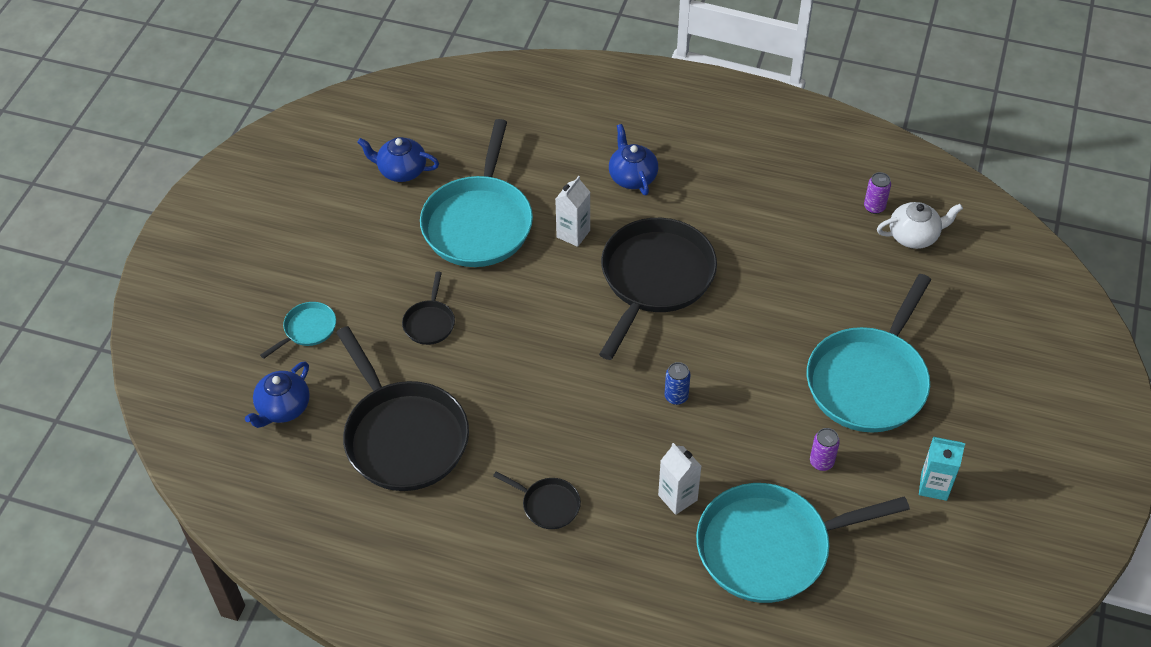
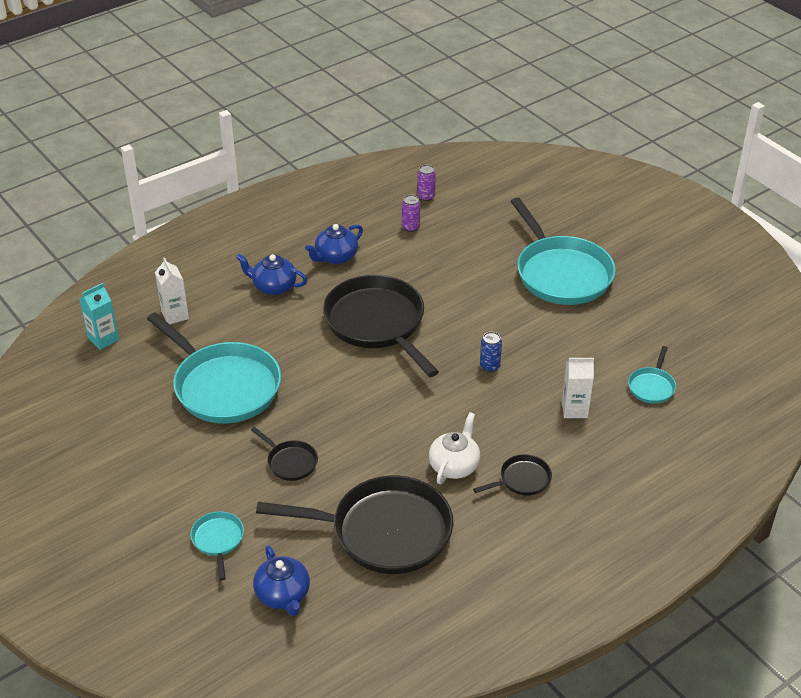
camera: 55 degrees left, 10 degrees down
(401, 171) = (119, 403): blue teapot -> blue teapot (335, 257)
(573, 234) = (291, 342): white carton -> white carton (175, 315)
(770, 547) = (652, 386): turquoise pan -> turquoise pan, size x0.45
(821, 462) = (605, 328): purple can -> purple can (410, 227)
(914, 236) = (467, 194): white teapot -> white teapot (454, 465)
(934, 486) = (666, 290): turquoise carton -> turquoise carton (103, 339)

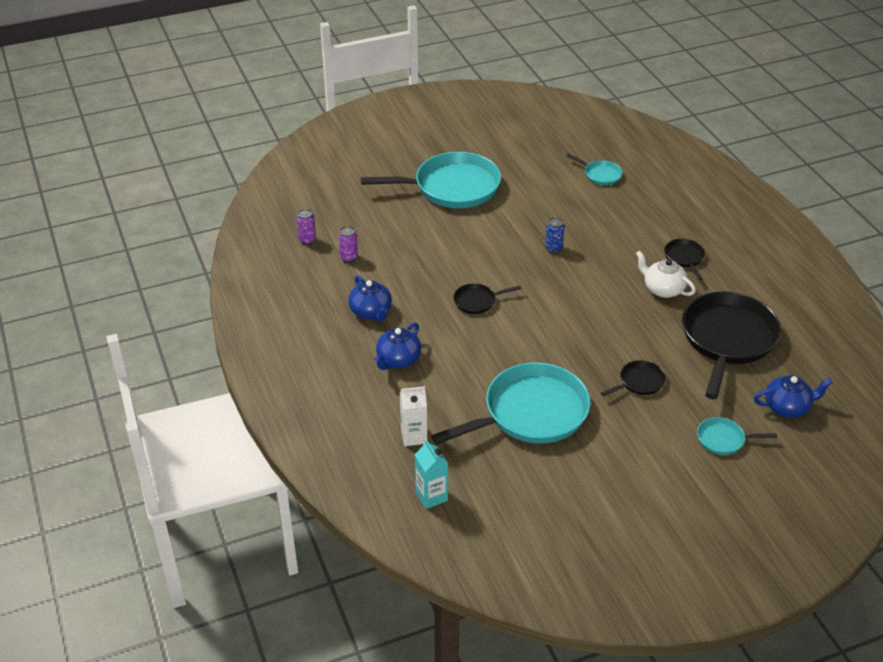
camera: 75 degrees left, 0 degrees up
(377, 323) = (477, 301): black pan -> black pan, size x0.45
(574, 409) = (615, 216): white carton -> none

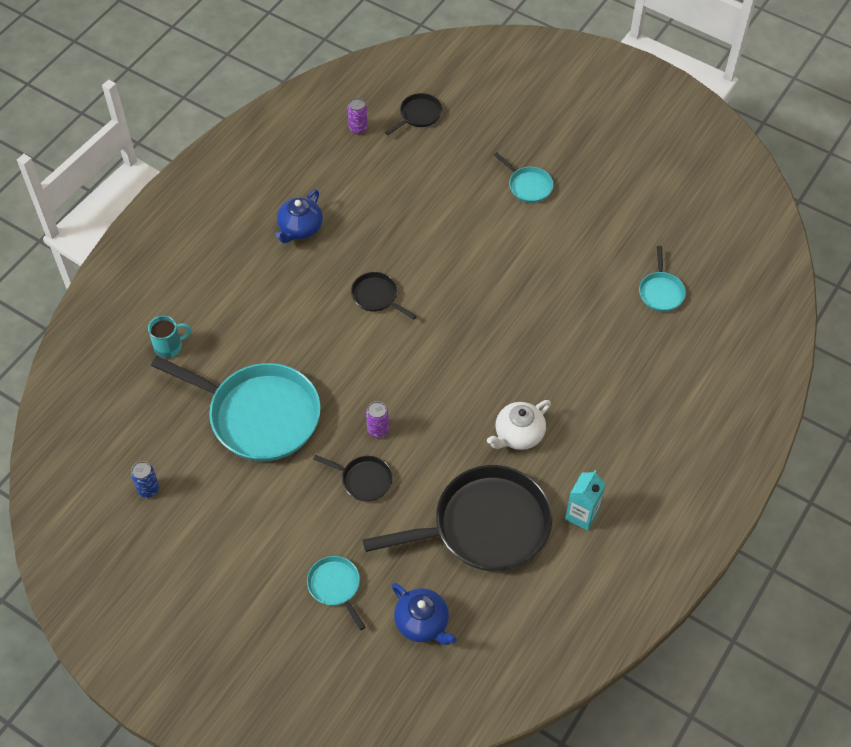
camera: 55 degrees right, 15 degrees up
(349, 257) = (359, 171): purple can -> purple can (378, 430)
(398, 360) = (253, 283): blue teapot -> none
(414, 436) = (169, 346): white carton -> turquoise mug
(431, 496) = (109, 397): turquoise carton -> turquoise carton (582, 515)
(452, 187) = (528, 186): turquoise pan -> turquoise pan, size x0.45
(553, 248) = (504, 314): blue can -> blue can (148, 489)
(663, 289) = (518, 435): white teapot -> white teapot turned 135 degrees counterclockwise
(684, 258) = (585, 430): black pan -> black pan (418, 115)

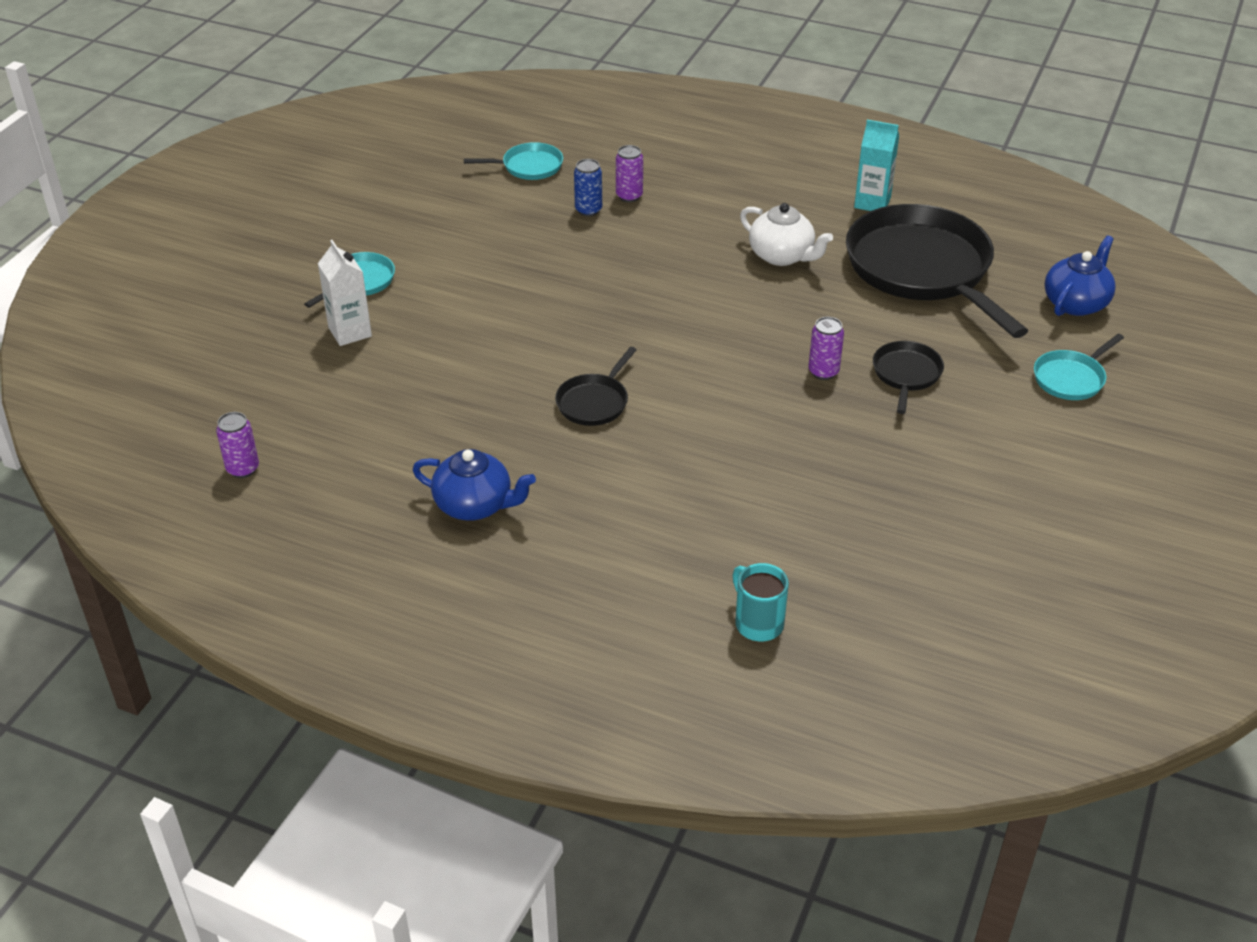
camera: 100 degrees left, 15 degrees down
(148, 489) = (1027, 592): blue can -> blue can (588, 210)
(259, 415) = (847, 492): turquoise pan -> none
(418, 115) = (212, 403): black pan -> none
(474, 179) = (350, 332): none -> white carton
(612, 350) = (629, 196): none -> purple can

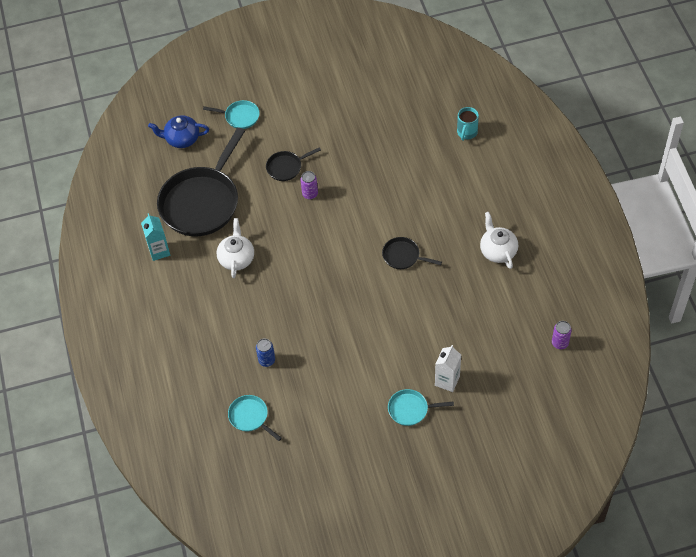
camera: 125 degrees left, 15 degrees up
(475, 505) = (498, 251): blue teapot -> white teapot
(594, 402) = (403, 256): black pan -> black pan turned 150 degrees counterclockwise
(629, 196) = (239, 352): purple can -> none

